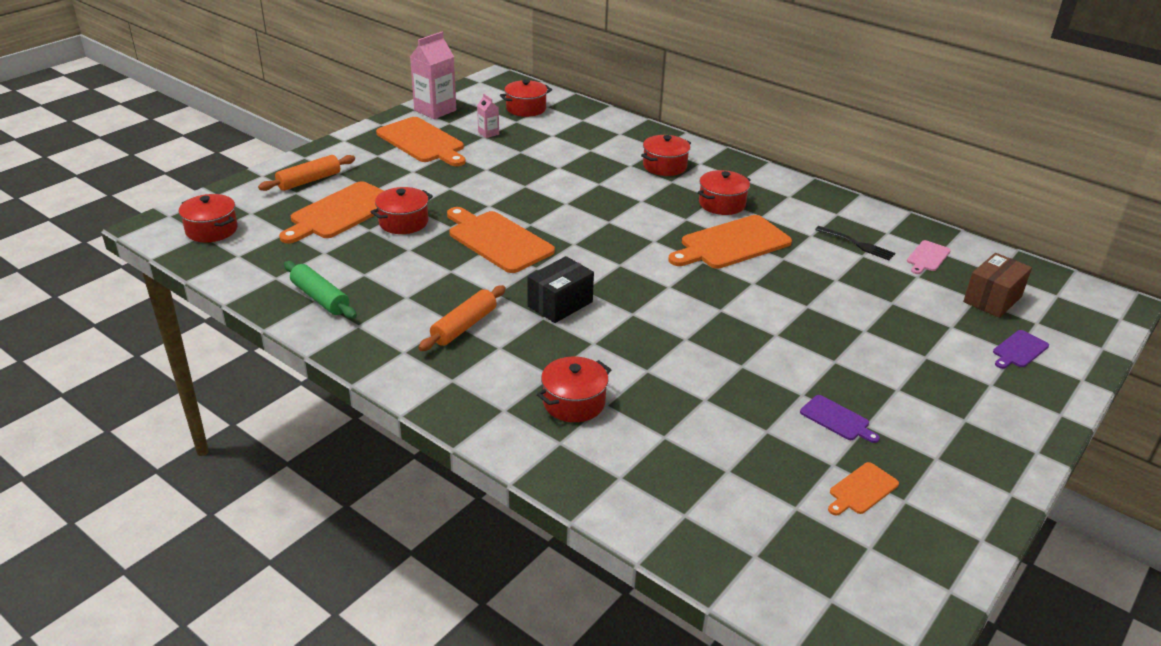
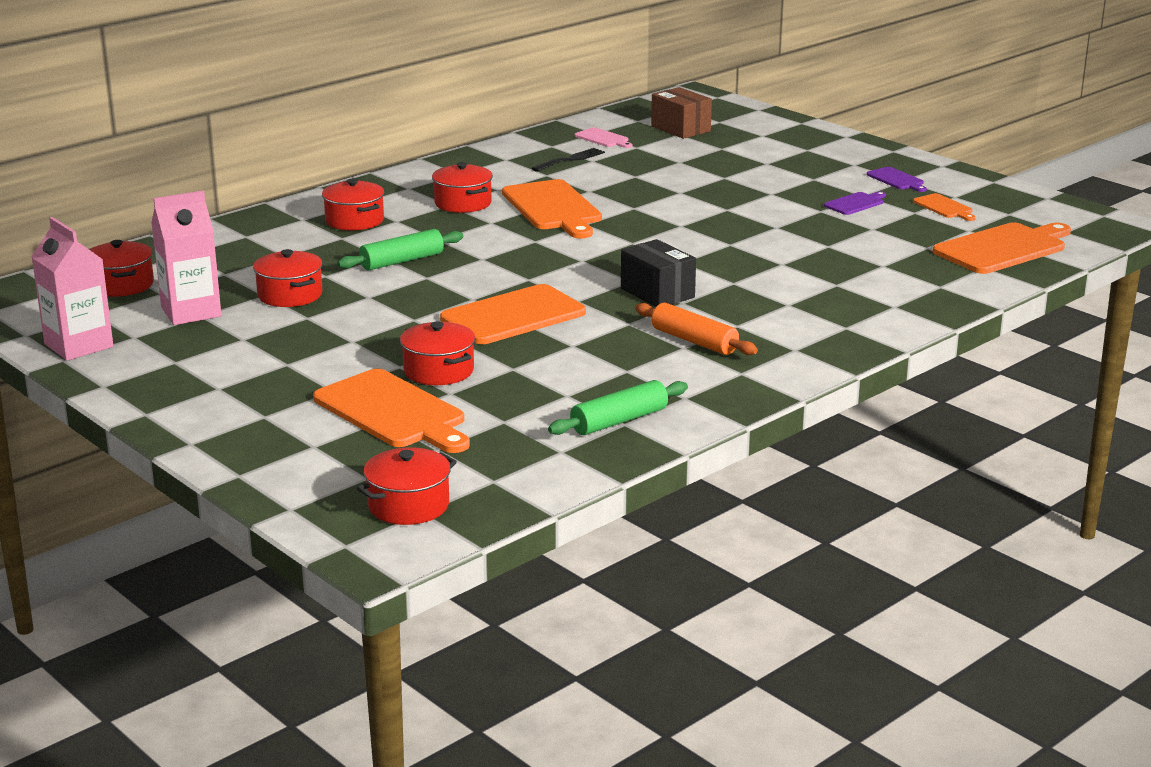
camera: 80 degrees left, 10 degrees down
(309, 181) = (278, 437): orange rolling pin -> none
(422, 142) = (191, 356): orange cutting board -> orange cutting board (1003, 248)
(488, 133) = (191, 312): pink carton -> pink carton, size x2.02
(574, 402) = (833, 297): red pot -> red pot (290, 295)
(593, 191) = (401, 261): none -> green rolling pin
(1019, 350) = (759, 133): purple cutting board -> purple cutting board (896, 180)

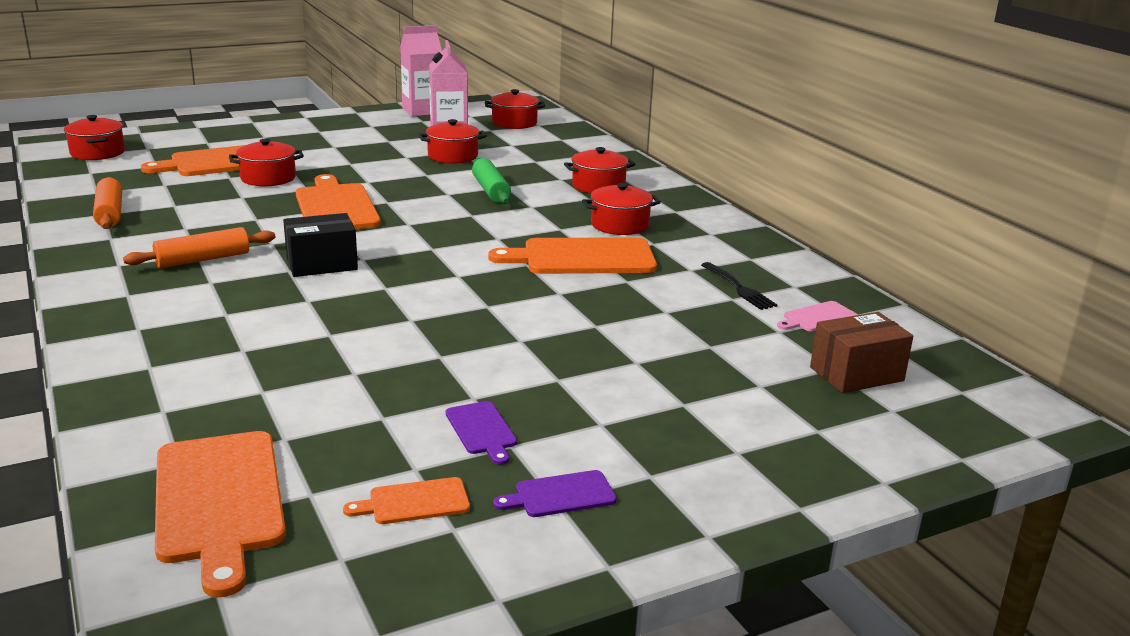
camera: 105 degrees right, 0 degrees up
(619, 421) = (109, 213): green rolling pin -> orange rolling pin

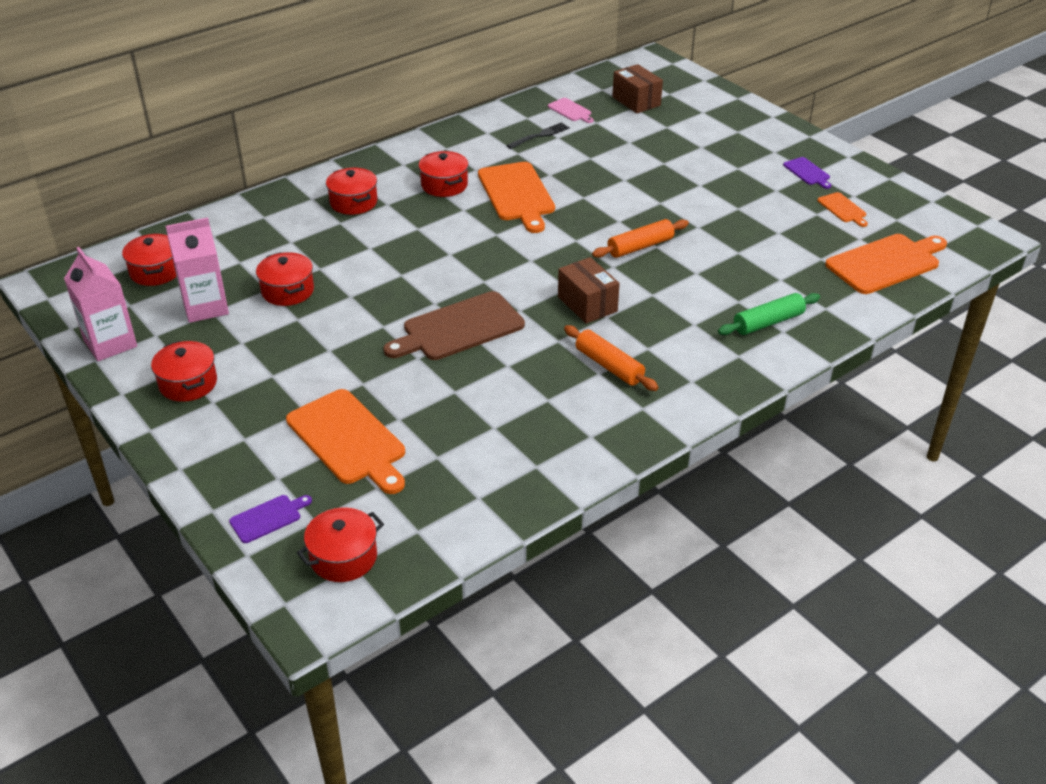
camera: 100 degrees left, 15 degrees up
(109, 213) = (532, 462): orange rolling pin -> orange rolling pin (640, 247)
(268, 178) = (393, 391): red pot -> red pot (188, 383)
(322, 264) = (587, 304): black box -> brown box
(336, 207) = (459, 328): orange cutting board -> brown cutting board
(482, 430) = (769, 200): purple cutting board -> purple cutting board (268, 518)
(491, 190) = (384, 254): green rolling pin -> green rolling pin (768, 322)

